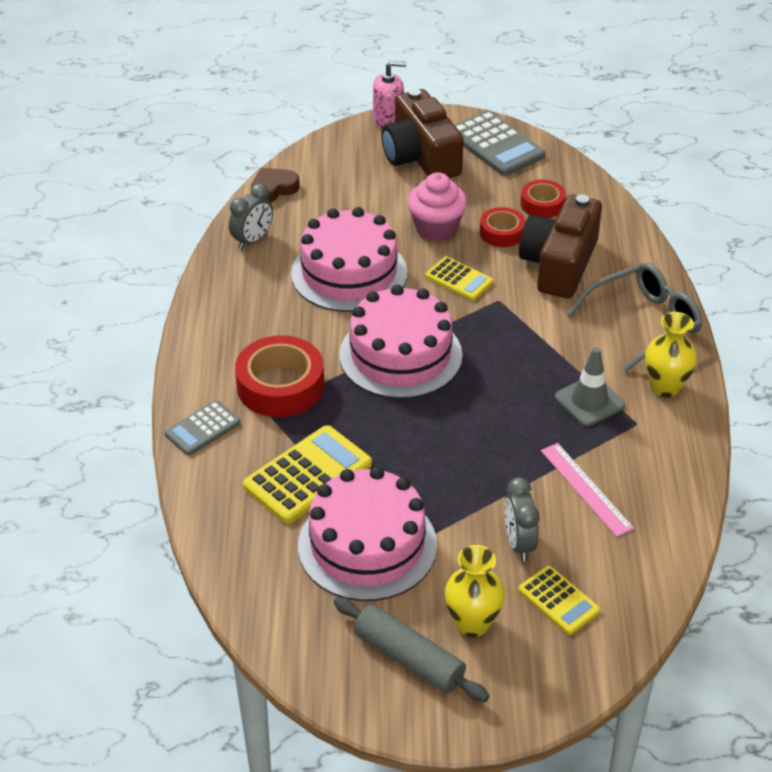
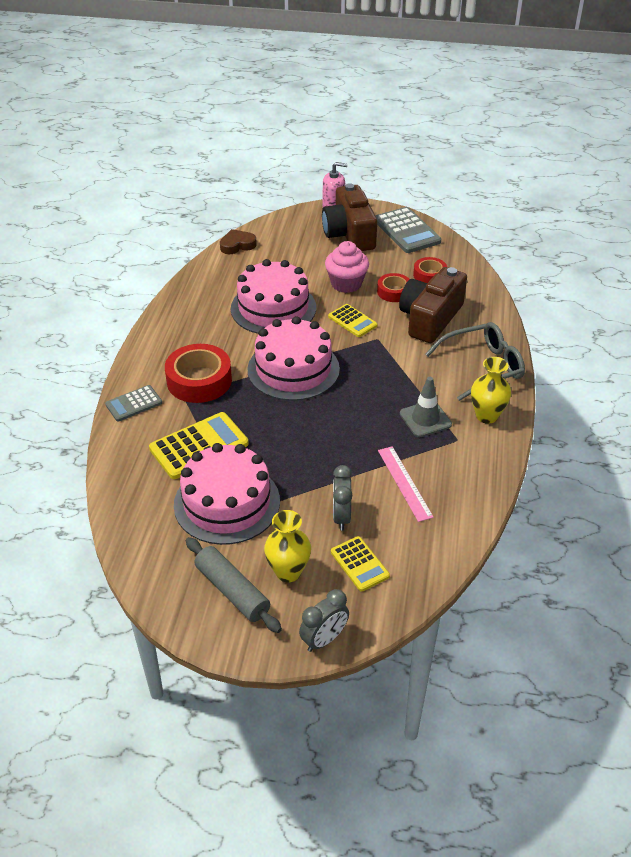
camera: 10 degrees right, 0 degrees up
(252, 240) = (211, 278): grey clock -> grey clock (324, 639)

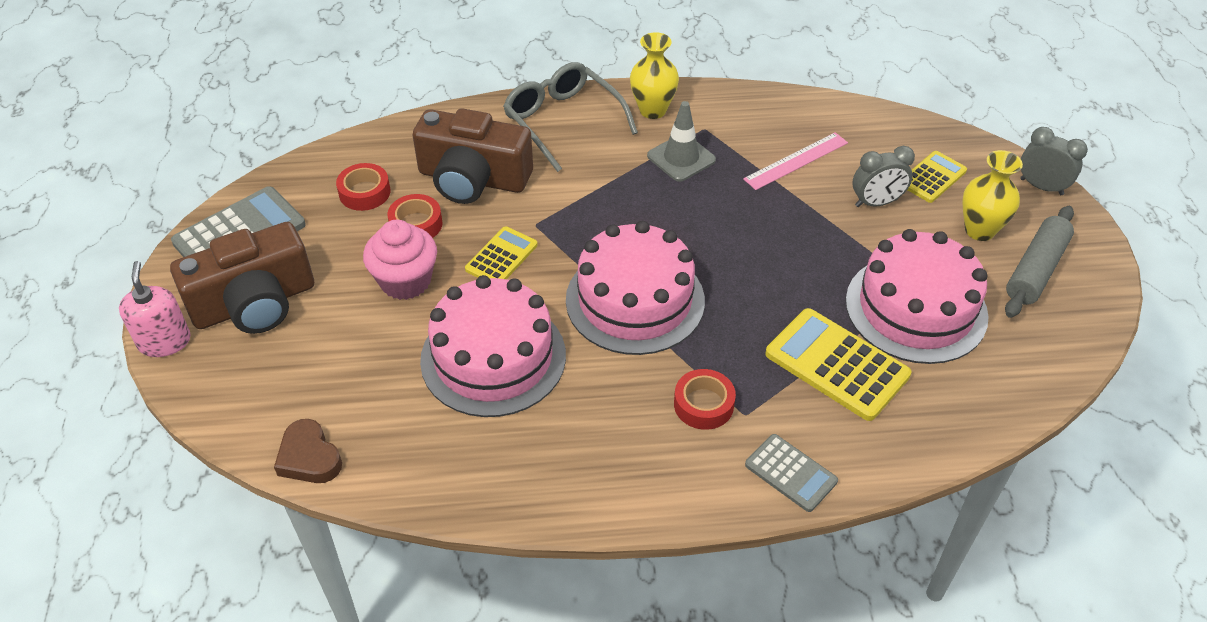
camera: 105 degrees left, 5 degrees up
(199, 380) = (703, 404): red tape -> red tape, size x0.58

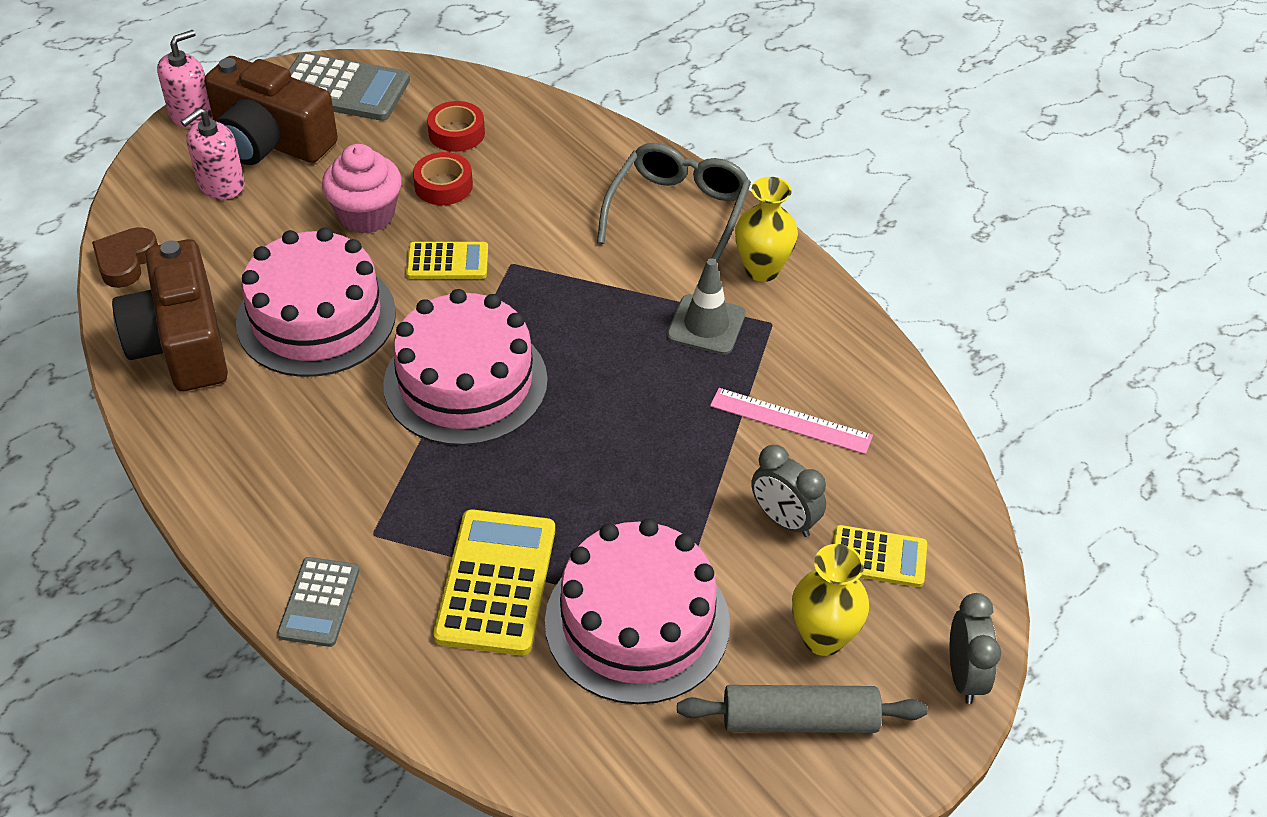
camera: 55 degrees right, 0 degrees up
(277, 356) = (221, 185): none -> pink soap dispenser
(473, 179) = (536, 191): brown camera -> brown camera (181, 342)
(703, 404) = (363, 495): red tape -> none

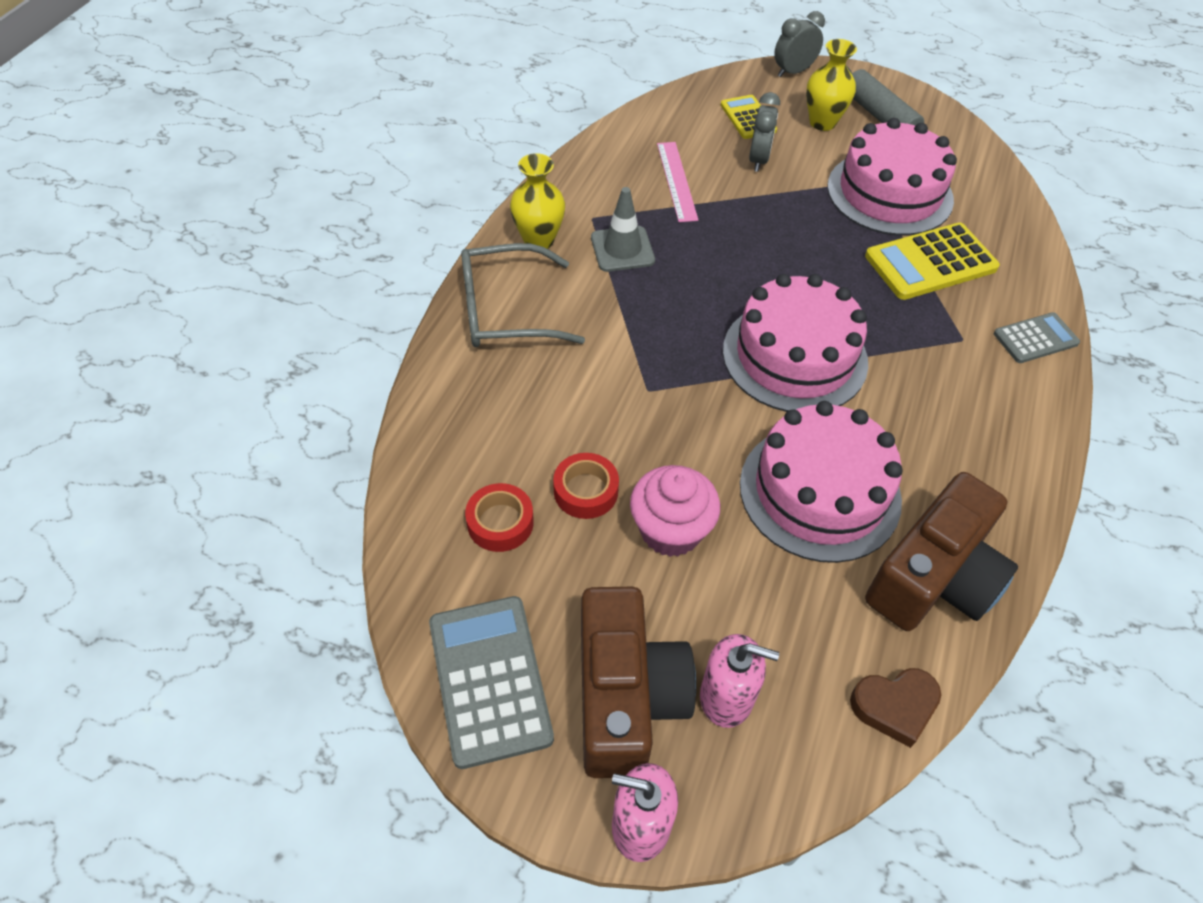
camera: 120 degrees left, 5 degrees up
(447, 262) = (681, 434): yellow calculator -> none

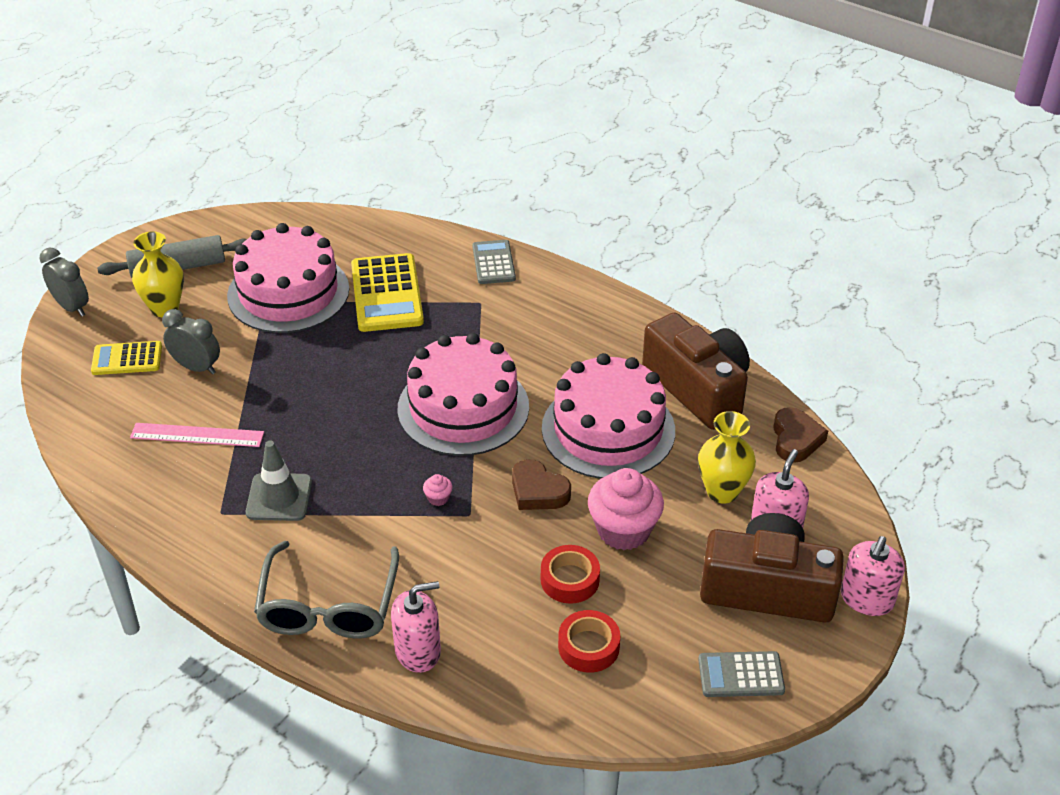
camera: 75 degrees left, 10 degrees down
(467, 384) = (418, 651): none -> pink soap dispenser
(490, 680) = (741, 675): grey calculator -> grey calculator, size x0.60
(539, 240) = (235, 562): yellow vase -> yellow vase (722, 491)
(661, 361) = (438, 498): none -> pink cupcake
(700, 442) = (538, 491): none -> brown heart
(793, 72) = (72, 307): grey clock -> grey clock turned 150 degrees clockwise

